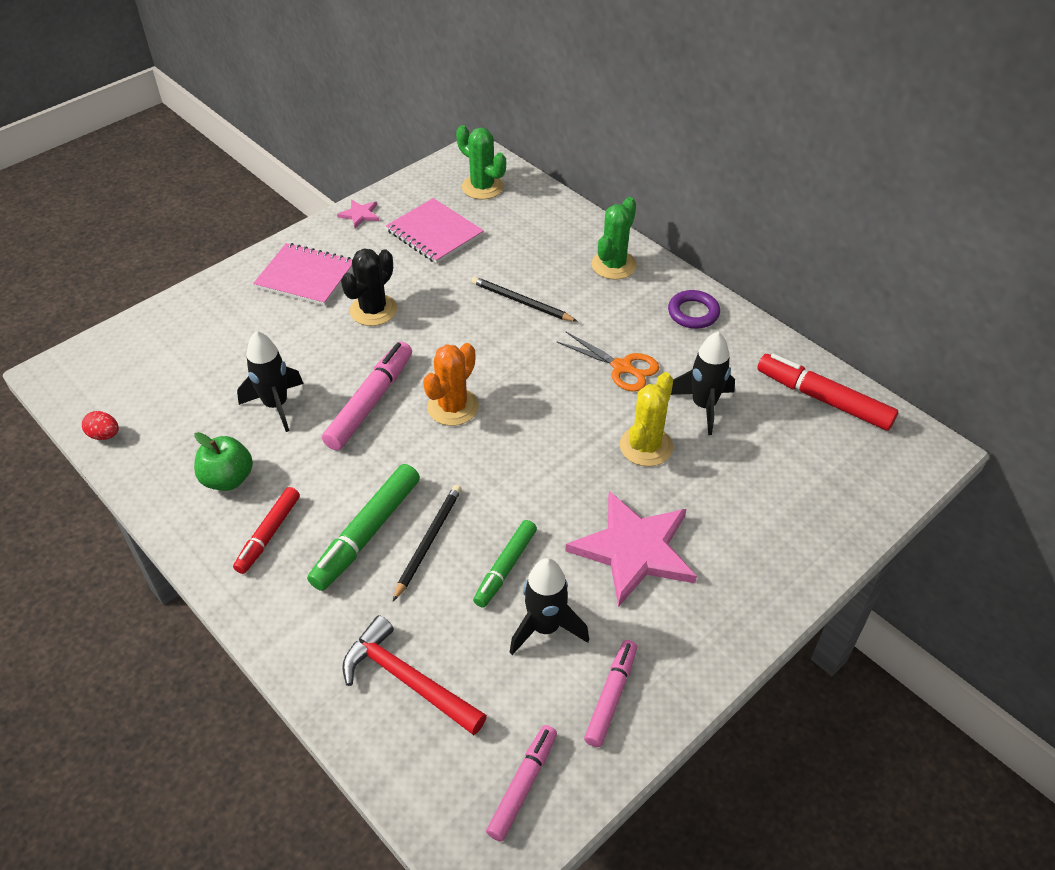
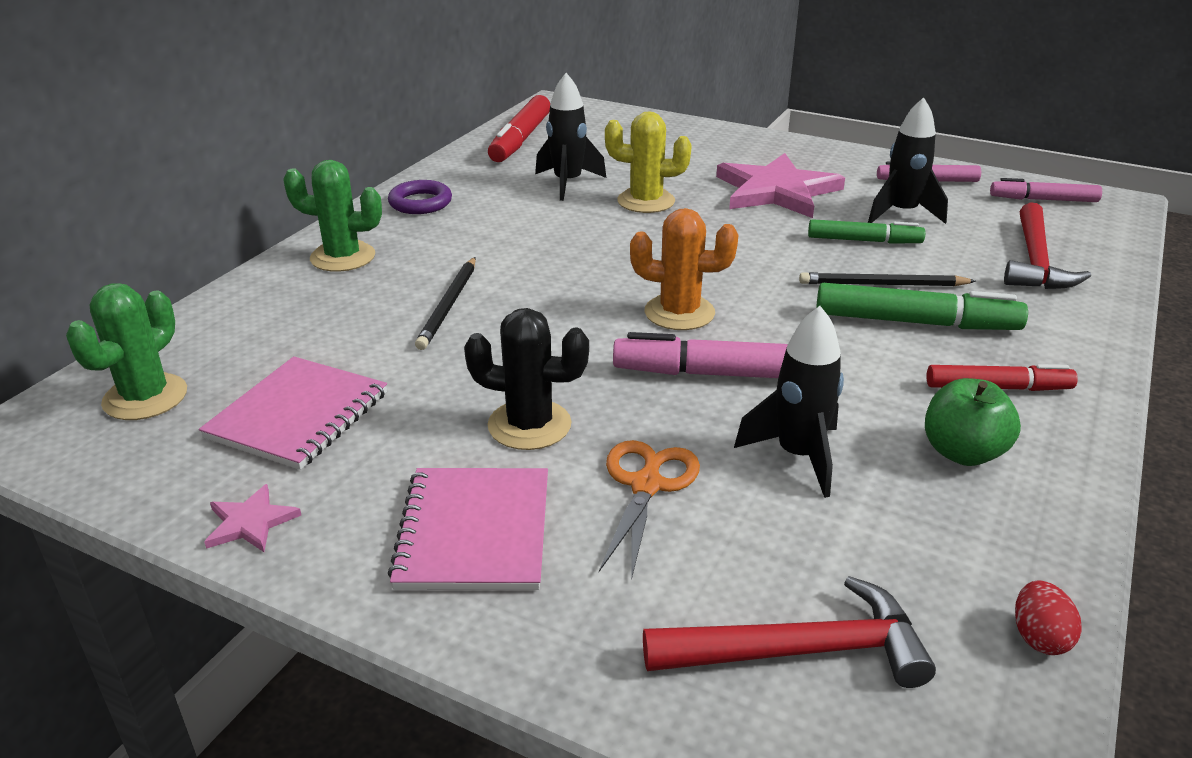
camera: 110 degrees left, 15 degrees down
(163, 354) = (799, 650): none -> red hammer
(622, 367) = (537, 227): orange scissors -> orange scissors (646, 485)

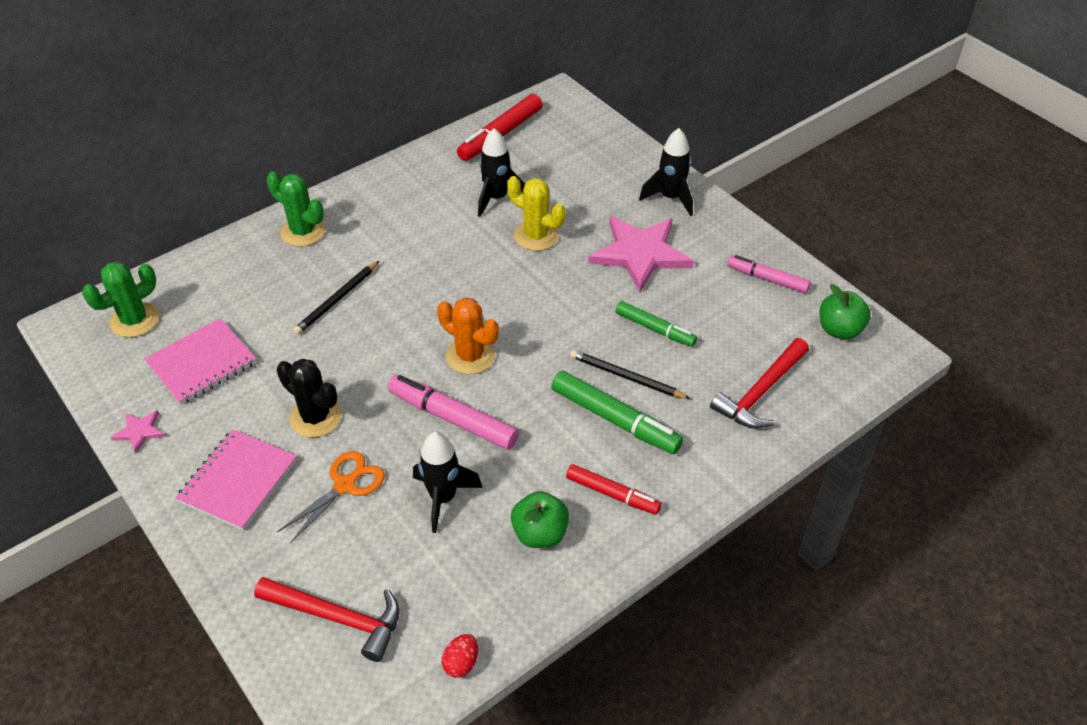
camera: 25 degrees right, 15 degrees up
(420, 203) = (384, 189): purple ring -> none
(901, 213) = (711, 309): black rocket -> black rocket (670, 198)
(1043, 199) = (839, 330): pink marker -> green apple

